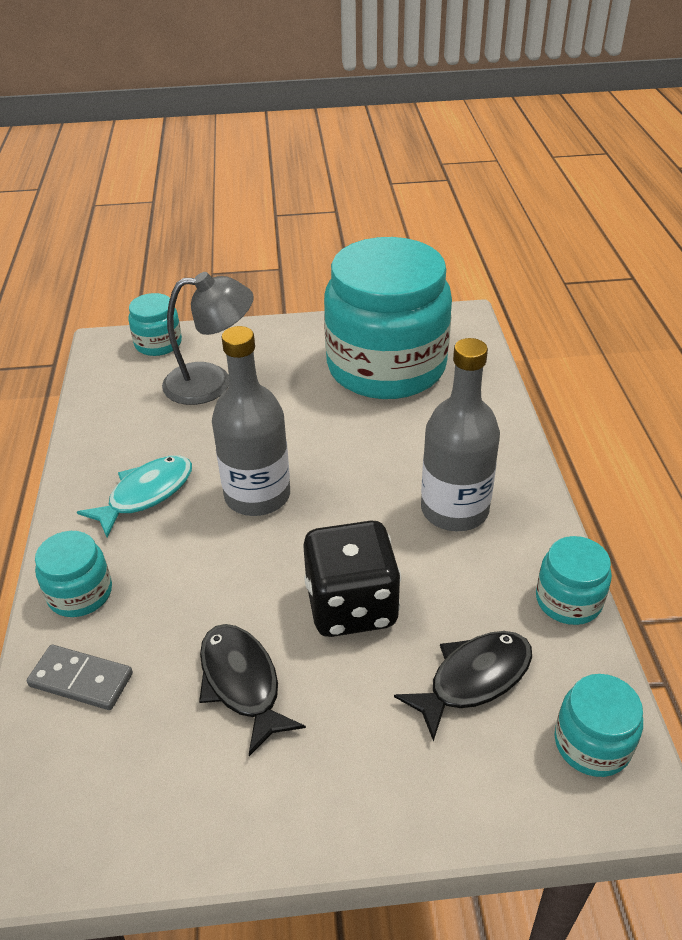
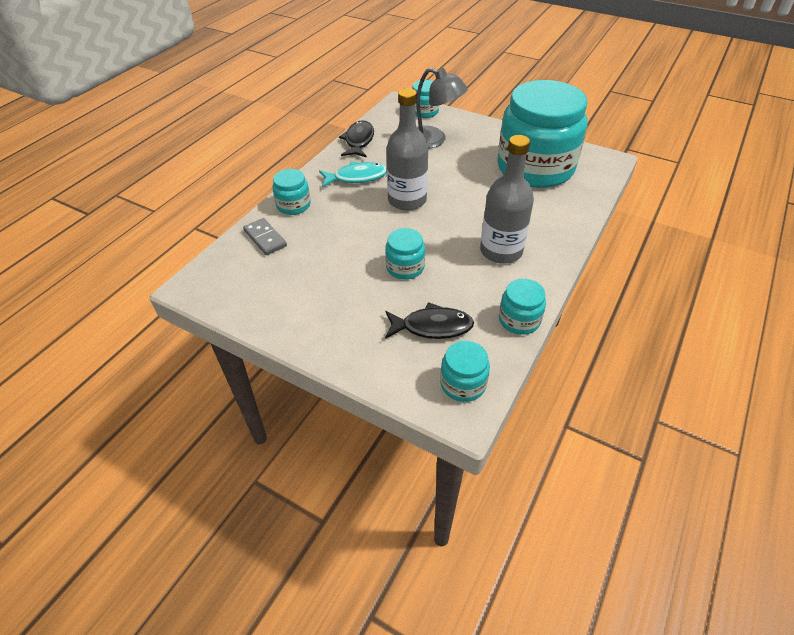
camera: 35 degrees right, 5 degrees up
(242, 683) = (327, 273): black fish -> black fish (359, 141)
(351, 606) = (405, 267): black dice -> turquoise jar

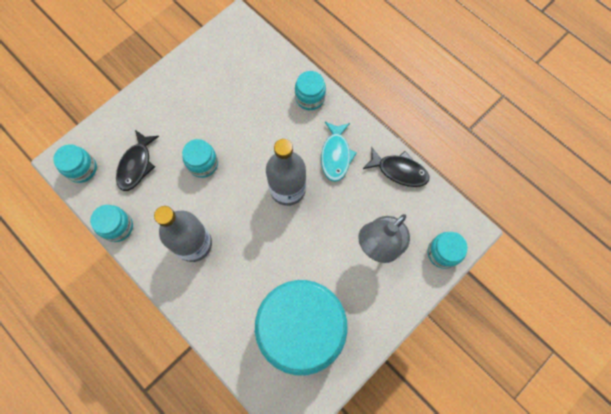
camera: 105 degrees right, 25 degrees up
(265, 238) = (273, 72): grey domino -> none

